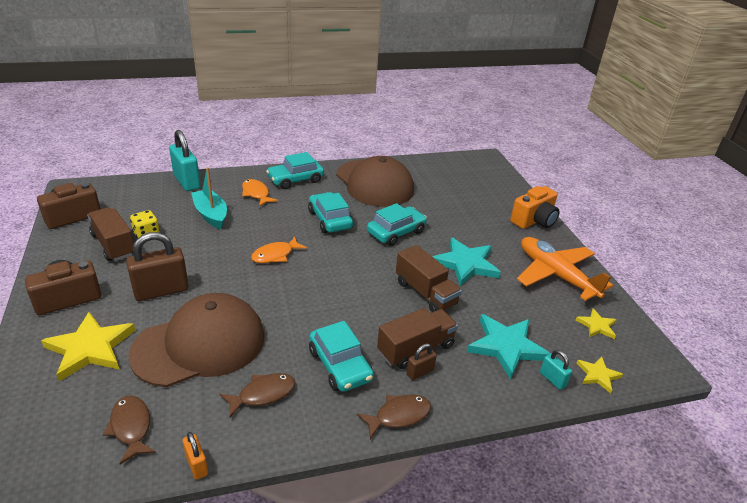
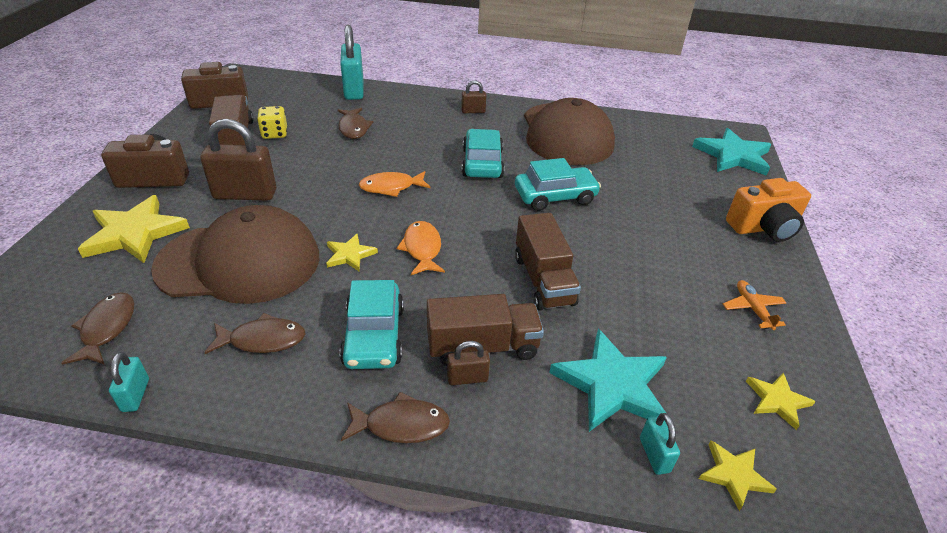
camera: 25 degrees right, 5 degrees up
(197, 465) = (135, 395): orange padlock -> turquoise padlock
(211, 214) = (353, 128): turquoise boat -> brown fish
(256, 194) = (418, 117): orange fish -> orange fish (422, 249)
(281, 314) = (350, 255): none -> yellow star
(295, 180) = (473, 111): turquoise car -> brown padlock
(466, 264) = (624, 258): turquoise star -> turquoise star (733, 155)
(555, 275) = (752, 309): orange plane -> orange plane, size x0.43

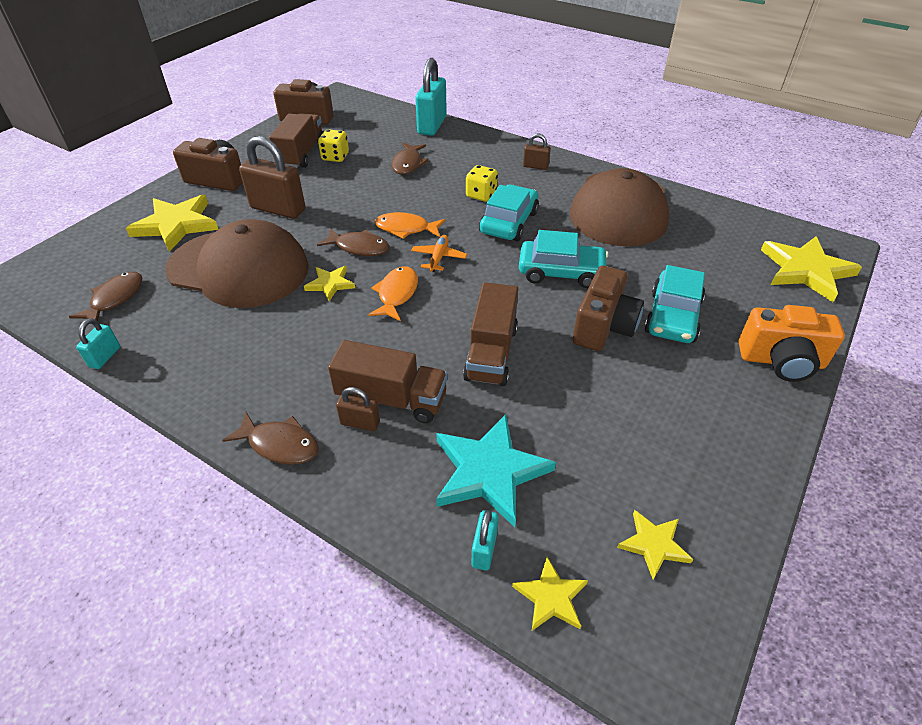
camera: 25 degrees right, 5 degrees up
(263, 340) = (217, 340): brown fish -> brown fish (359, 247)
(374, 335) = (305, 361): turquoise car -> turquoise car (672, 317)
(441, 144) = (481, 195): none -> yellow dice
(619, 234) = (603, 327): none -> brown camera
(733, 155) = (806, 270): turquoise star -> yellow star
(752, 309) = (698, 444): orange plane -> orange plane (438, 257)

